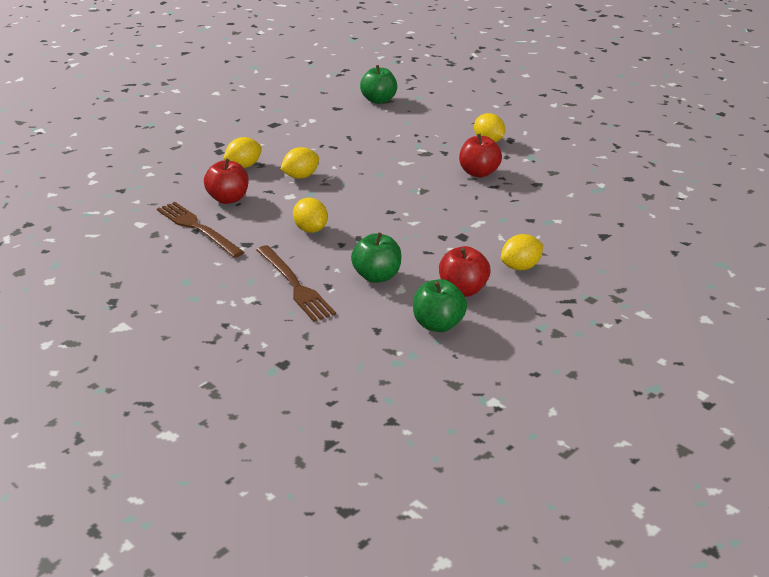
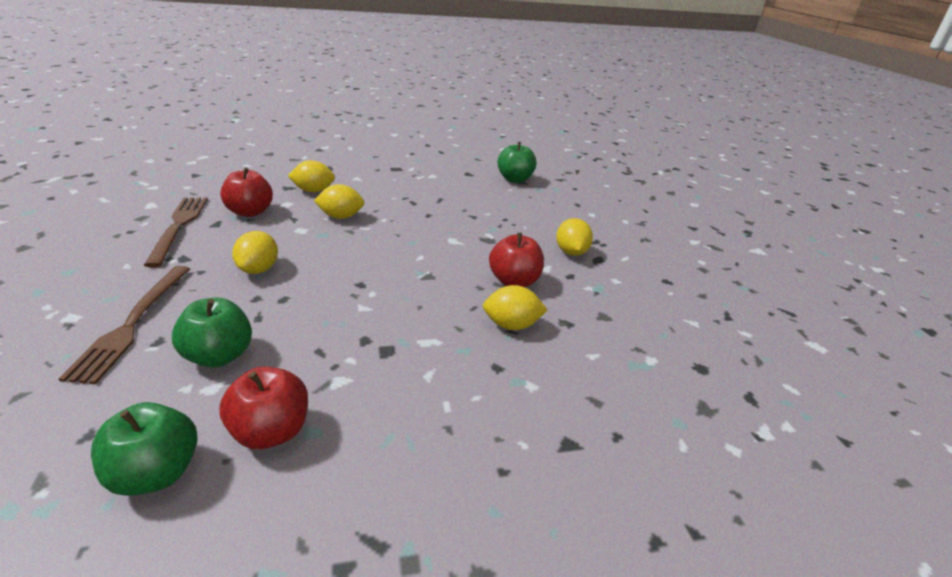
camera: 30 degrees right, 0 degrees up
(520, 267) = (390, 435): yellow lemon -> yellow lemon (511, 325)

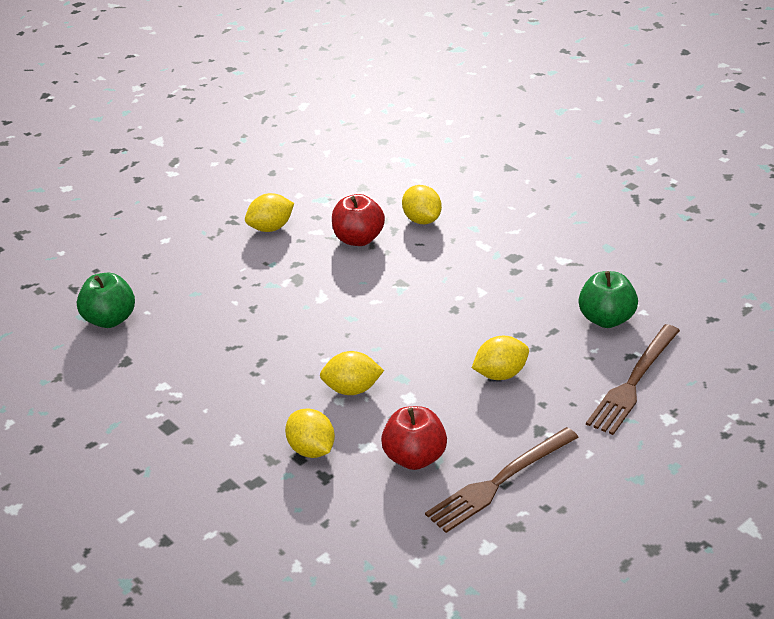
camera: 115 degrees left, 5 degrees up
(132, 323) = (633, 382): brown fork -> brown fork turned 150 degrees clockwise
(156, 473) = (694, 278): green apple -> none
(271, 432) = (626, 260): red apple -> none
(341, 217) = (352, 389): yellow lemon -> yellow lemon turned 60 degrees counterclockwise

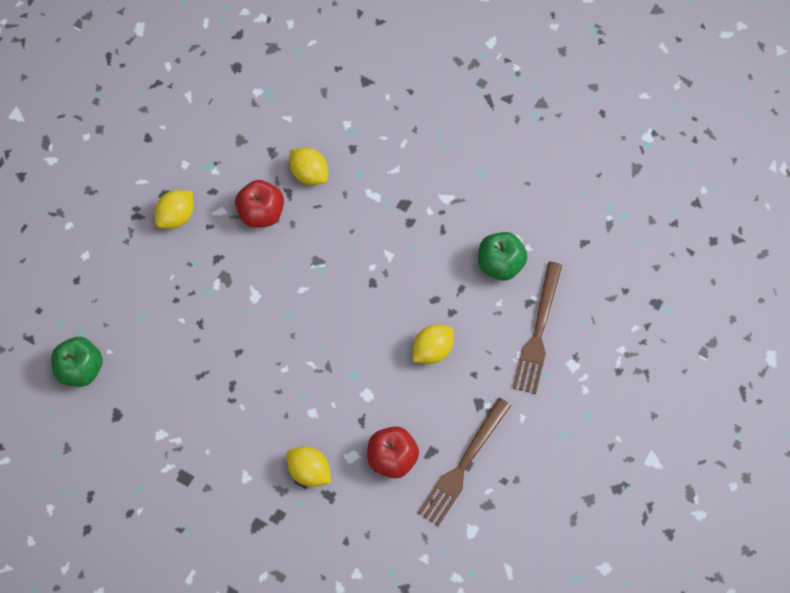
camera: 20 degrees left, 30 degrees up
(352, 389) = (319, 398): yellow lemon -> none

